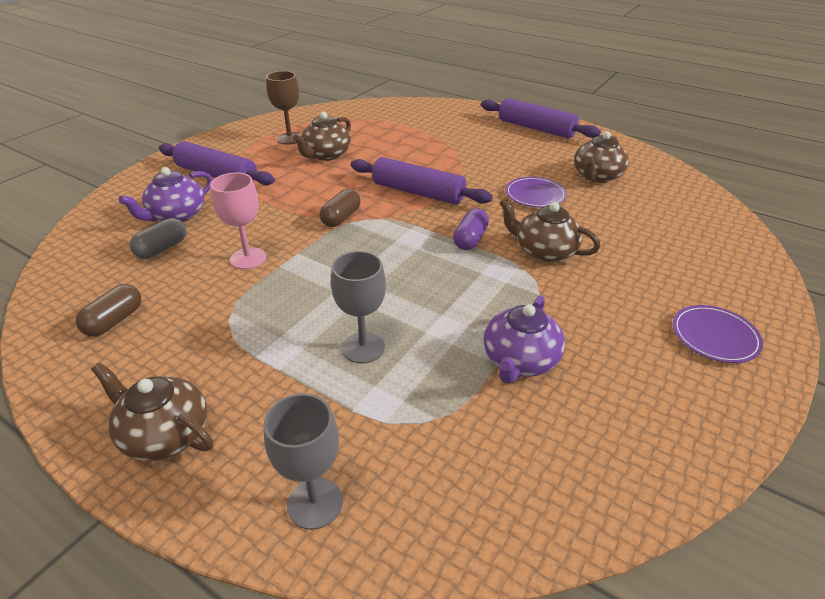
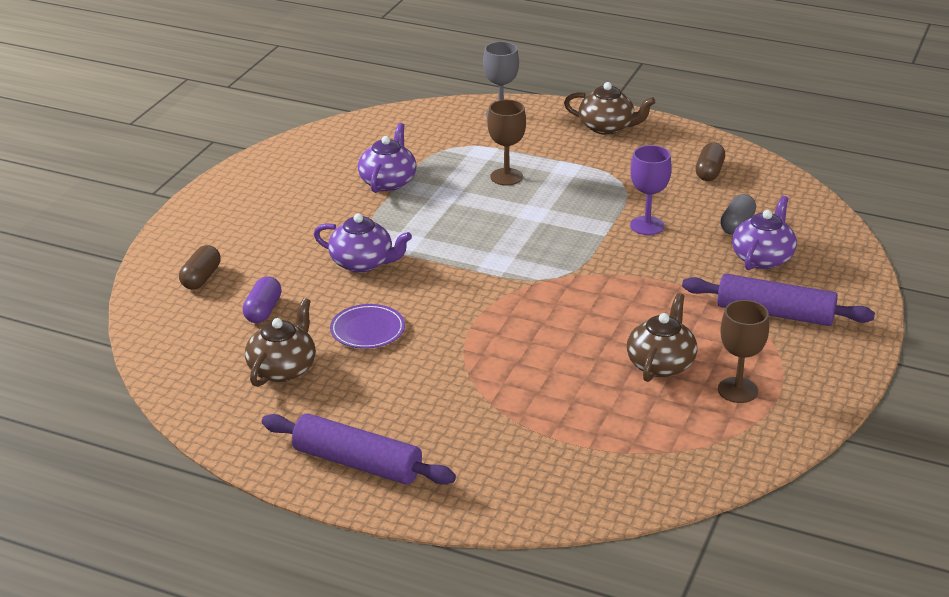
camera: 170 degrees right, 5 degrees down
(248, 258) = (647, 226): pink goblet -> purple goblet
(341, 218) = (584, 275): brown capsule -> brown capsule (201, 278)
(363, 348) = (506, 177): grey goblet -> brown goblet
(418, 192) = (511, 317): purple rolling pin -> none
(470, 239) = (438, 267): purple capsule -> purple capsule (263, 311)
(544, 251) = (363, 263): brown teapot -> purple teapot
(715, 336) = (232, 211): purple plate -> none

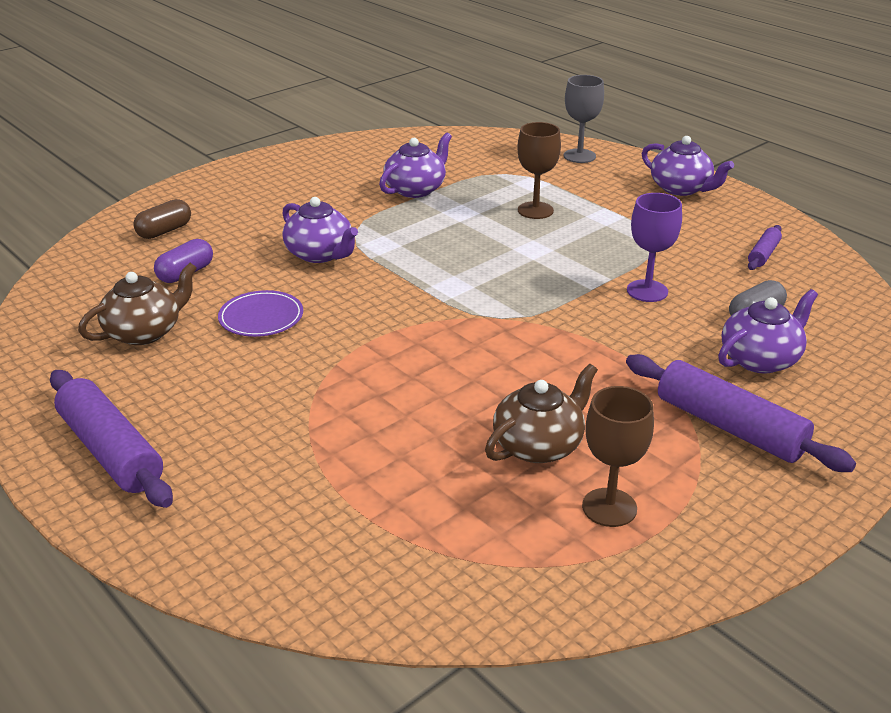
camera: 25 degrees right, 0 degrees up
(607, 127) = (681, 188): brown teapot -> purple teapot
(709, 172) = (763, 254): brown capsule -> purple rolling pin

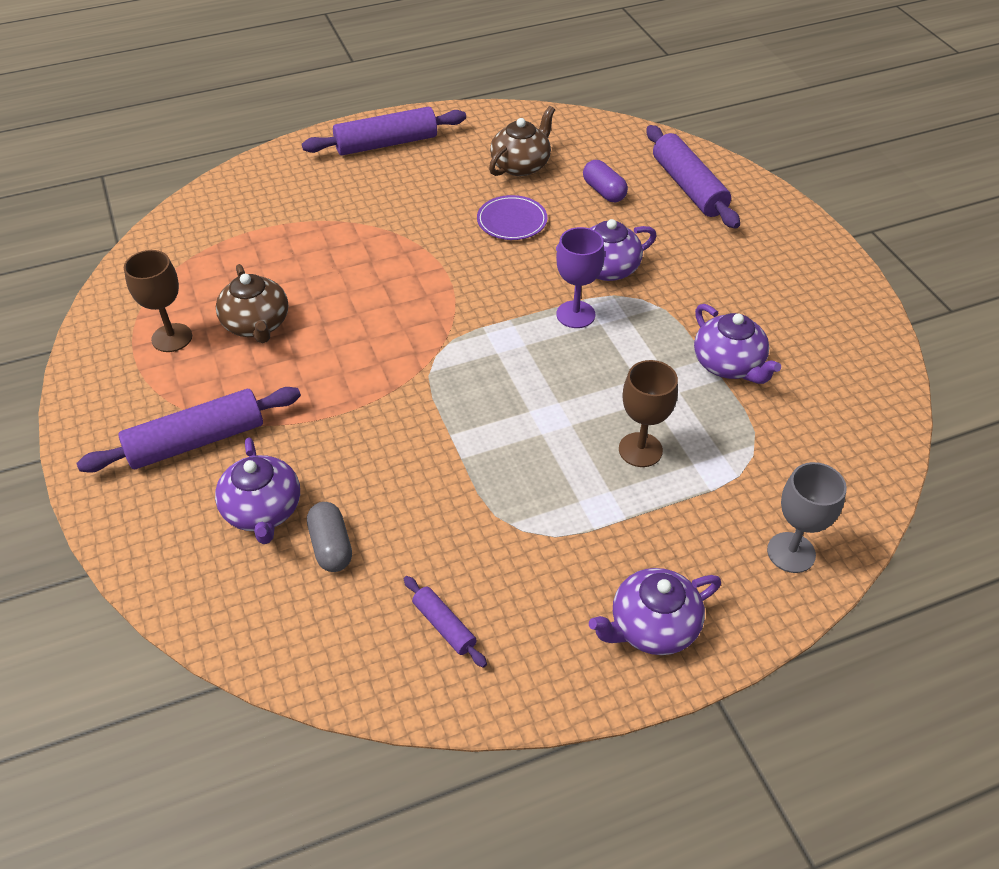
camera: 110 degrees right, 15 degrees up
(145, 332) = (521, 165): brown teapot -> brown teapot turned 120 degrees counterclockwise
(164, 231) = (688, 187): brown capsule -> purple rolling pin
(647, 291) = (423, 477): purple goblet -> purple goblet (575, 314)

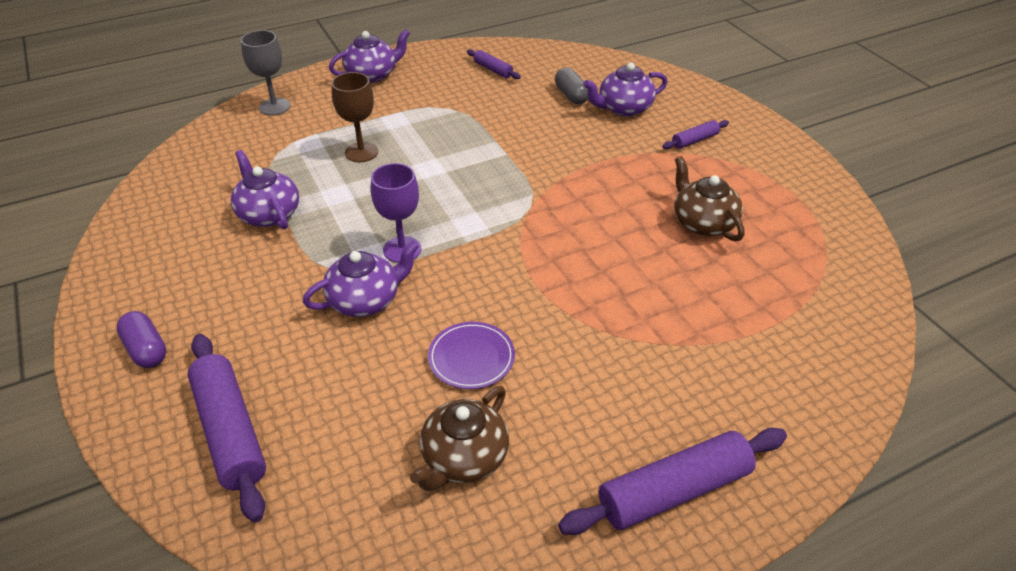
camera: 175 degrees right, 5 degrees down
(172, 338) = (771, 207): brown goblet -> none
(197, 441) = (694, 140): purple rolling pin -> purple rolling pin, size x0.50
(263, 511) = (624, 108): purple teapot -> purple teapot turned 90 degrees counterclockwise
(604, 191) = (350, 415): purple capsule -> purple capsule (146, 349)

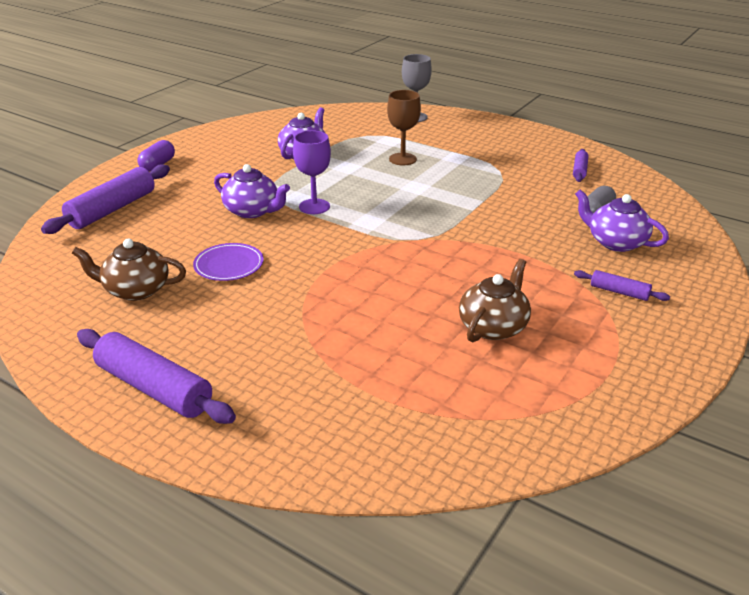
camera: 60 degrees right, 10 degrees down
(372, 75) = (499, 132): purple teapot -> none

